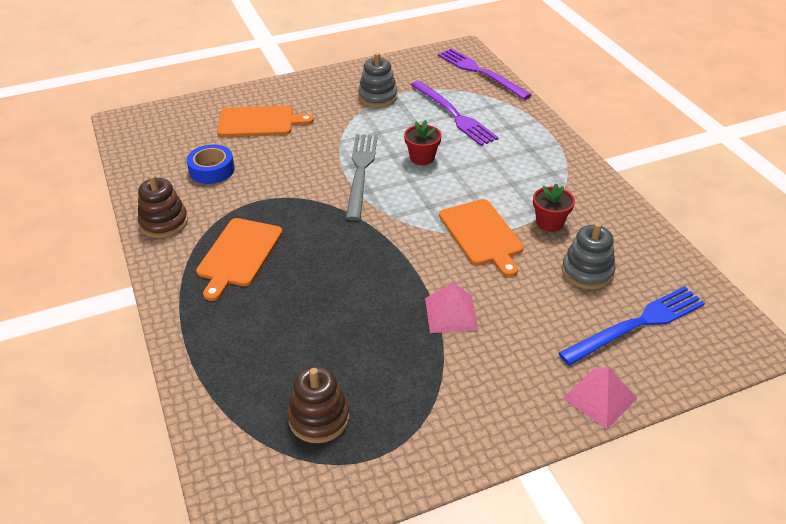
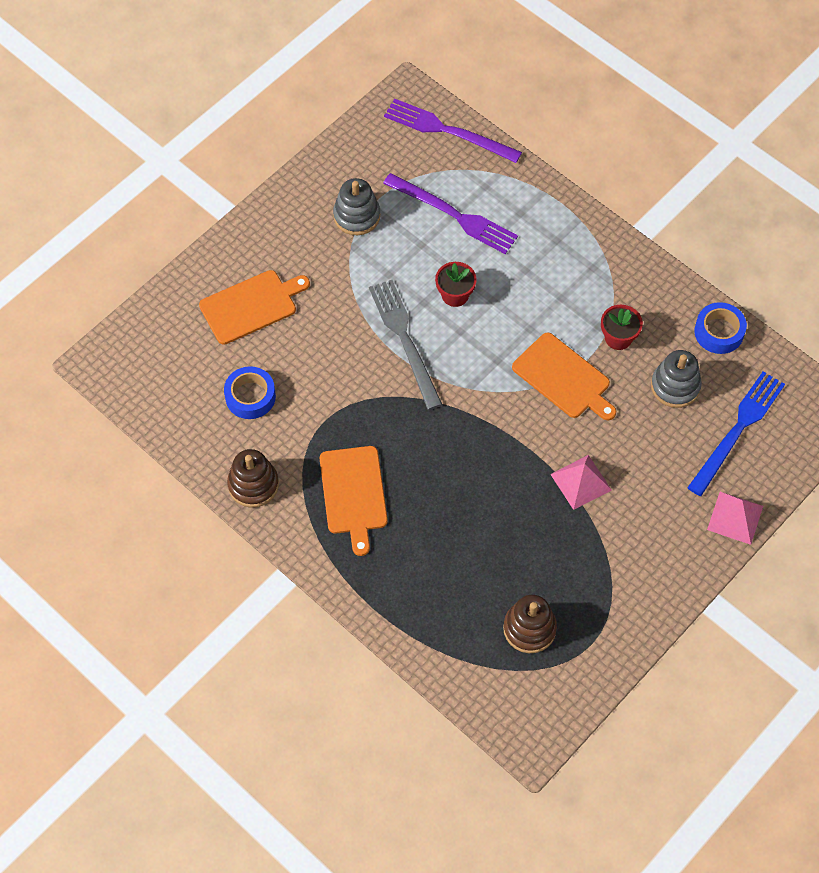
camera: 25 degrees left, 20 degrees up
(651, 246) = (719, 332): none -> blue tape

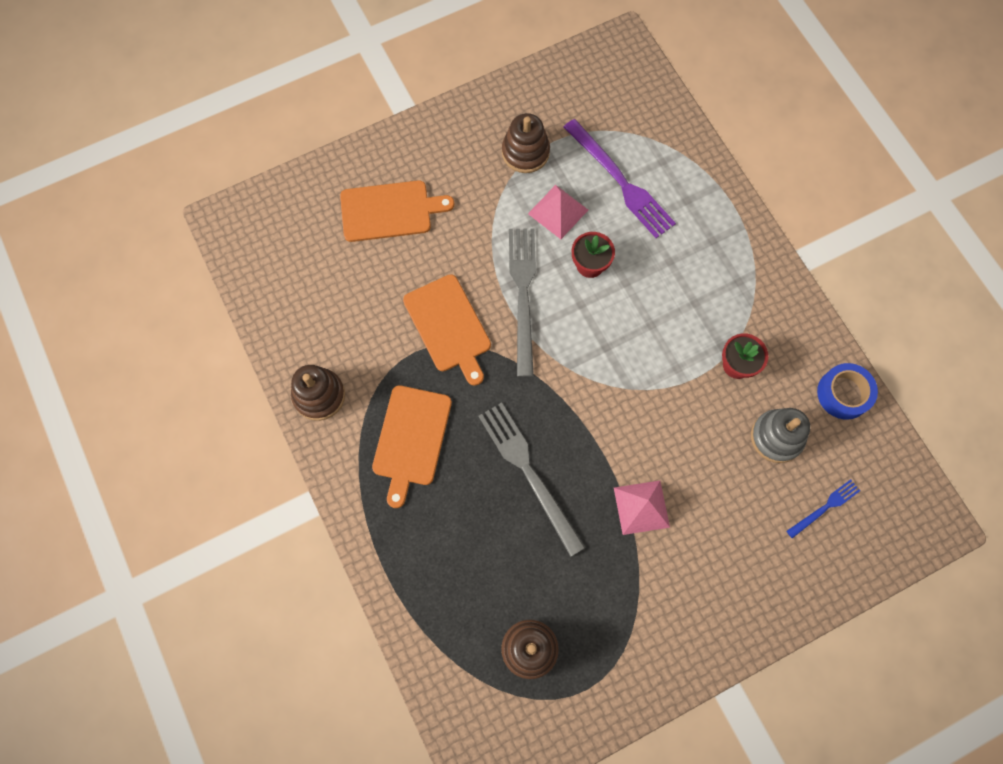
camera: 20 degrees right, 10 degrees up
(250, 396) = (352, 303): blue tape -> none
(356, 216) = (525, 152): grey stacking toy -> brown stacking toy
(447, 131) = (647, 93): purple fork -> none
(471, 487) = (529, 473): none -> grey fork
(563, 378) = (665, 389): orange cutting board -> orange cutting board (448, 326)
(735, 517) = (787, 604): pink pyramid -> pink pyramid (558, 211)
(737, 430) = (825, 507): blue fork -> blue fork, size x0.51

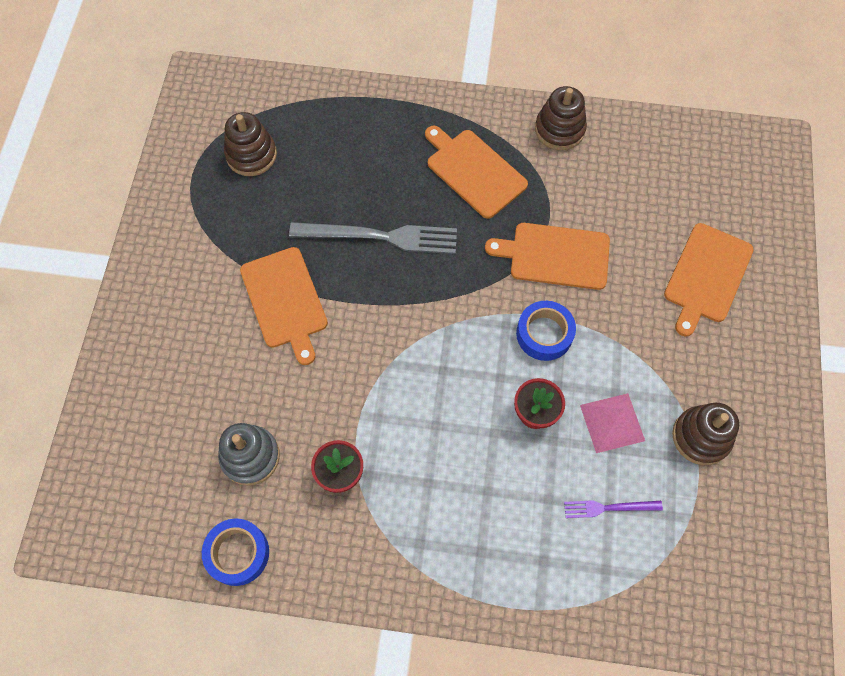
camera: 125 degrees right, 5 degrees down
(523, 295) = (544, 334): grey fork -> blue tape
(620, 181) = (608, 508): purple fork -> purple fork, size x0.51
(641, 507) = (285, 301): pink pyramid -> orange cutting board
(825, 507) = (161, 449): blue fork -> none

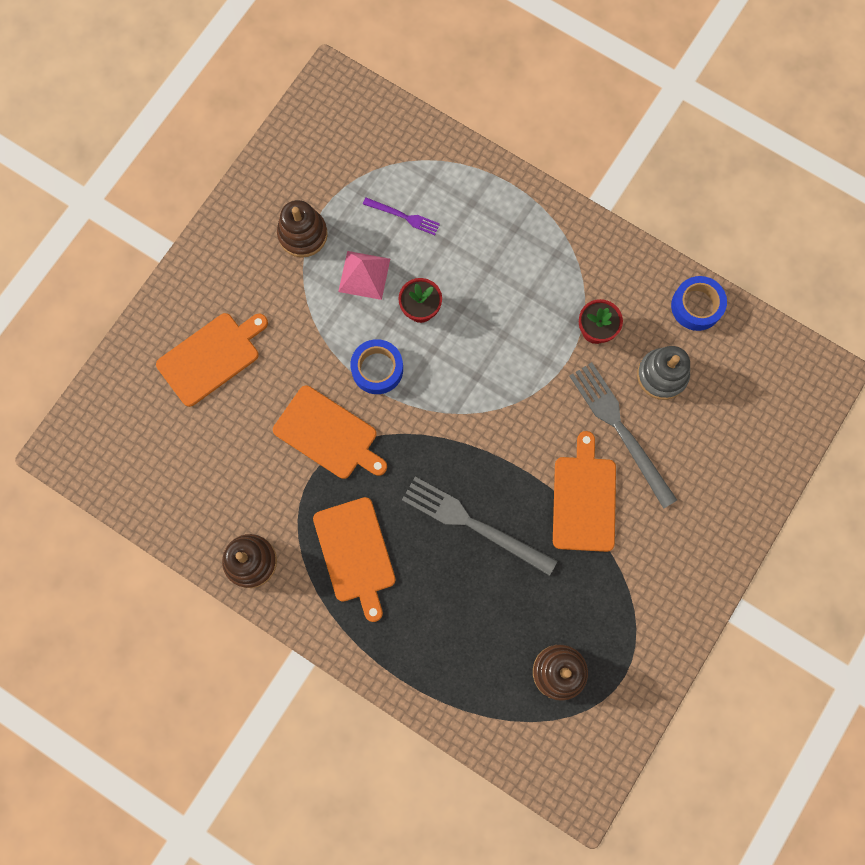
camera: 155 degrees left, 10 degrees up
(274, 381) = (620, 430): none -> grey fork

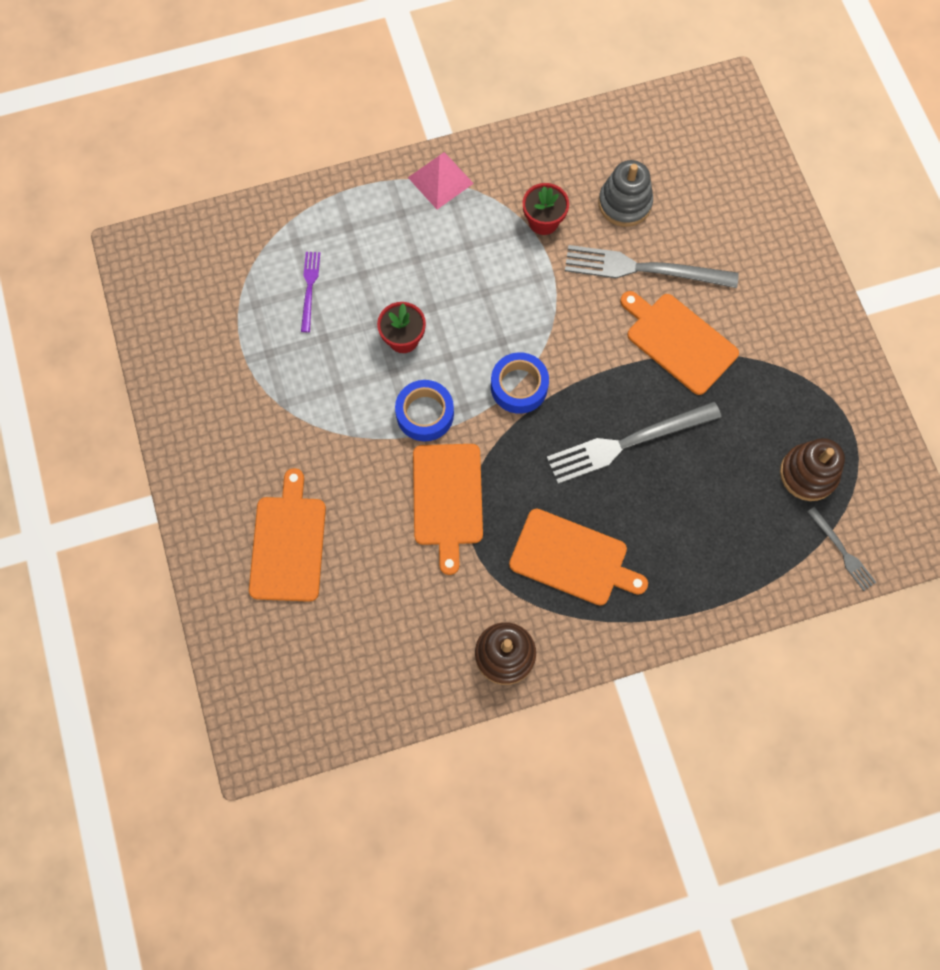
camera: 50 degrees left, 5 degrees down
(303, 234) = (248, 380): brown stacking toy -> none
(328, 434) = (447, 499): orange cutting board -> orange cutting board turned 105 degrees clockwise
(364, 275) = (331, 359): pink pyramid -> pink pyramid (440, 180)
(403, 216) = (309, 288): purple fork -> purple fork turned 60 degrees counterclockwise
(519, 741) = (842, 551): none -> grey fork
(696, 306) = (589, 134): blue tape -> blue tape (519, 386)

